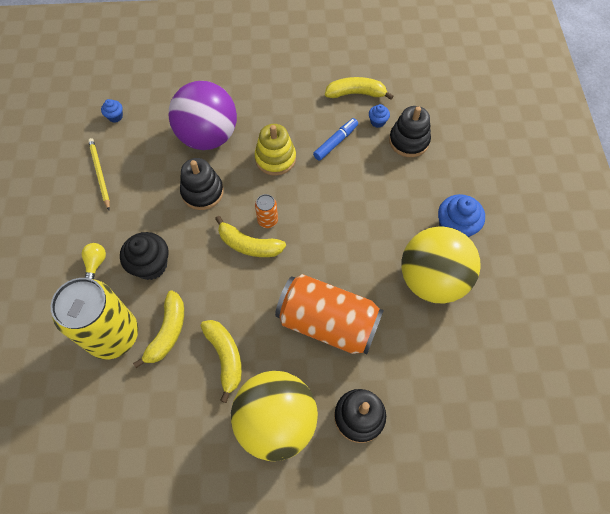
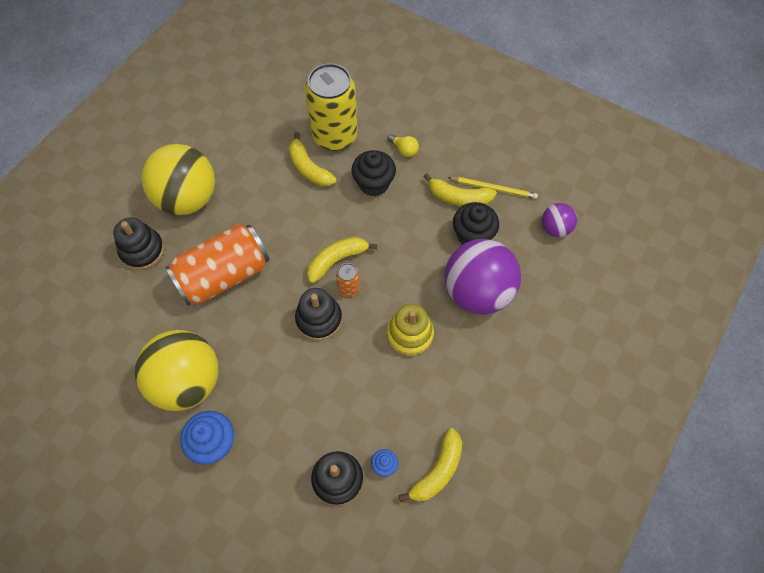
camera: 125 degrees right, 0 degrees up
(115, 117) = (555, 228): blue cupcake -> purple ball
(158, 164) = (472, 235): none -> black cupcake
(202, 192) = (417, 254): black stacking toy -> black stacking toy (319, 319)
(225, 357) = (258, 193): yellow banana -> yellow banana (458, 198)
(335, 142) = (389, 403): blue marker -> none

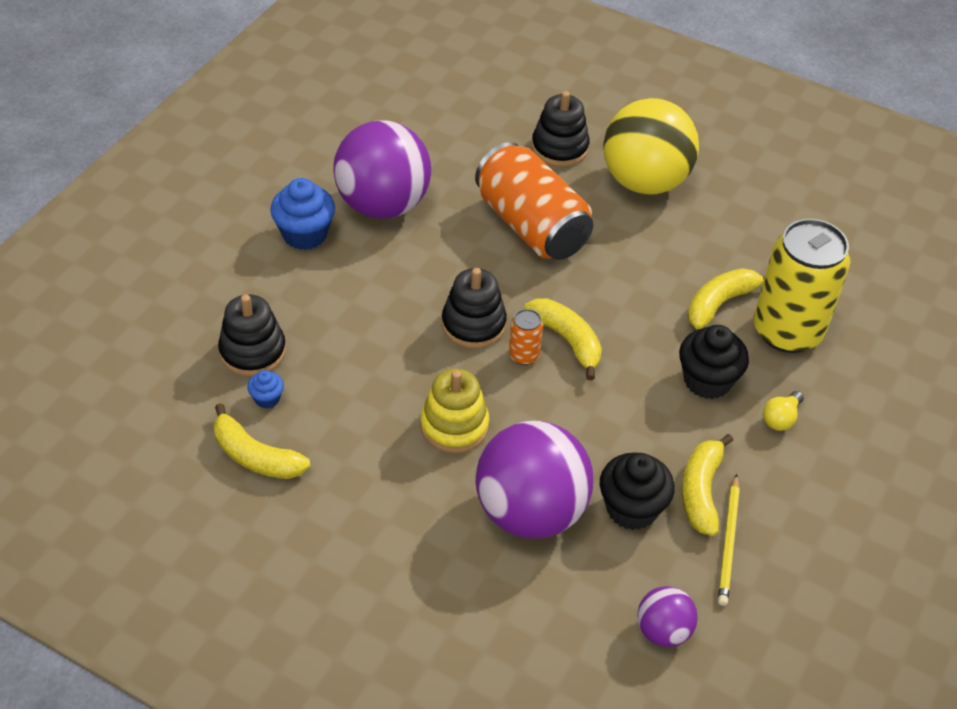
camera: 85 degrees right, 15 degrees down
(187, 381) = (383, 205): yellow ball -> purple ball

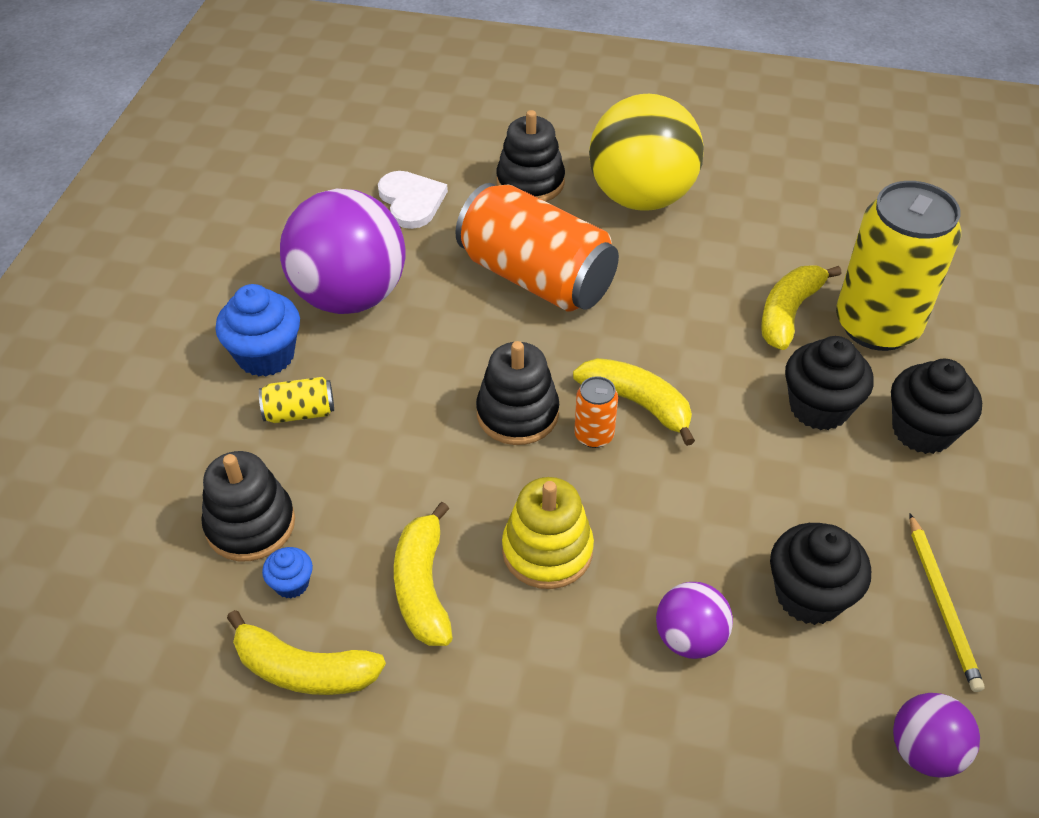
camera: 15 degrees left, 0 degrees up
(314, 282) = (299, 412): none -> yellow can
(459, 141) = (411, 201): none -> white heart
(530, 512) = (689, 638): purple ball -> purple ball, size x0.49
(701, 491) = (879, 547): yellow banana -> yellow banana (423, 586)
(780, 418) = (922, 430): yellow light bulb -> black cupcake

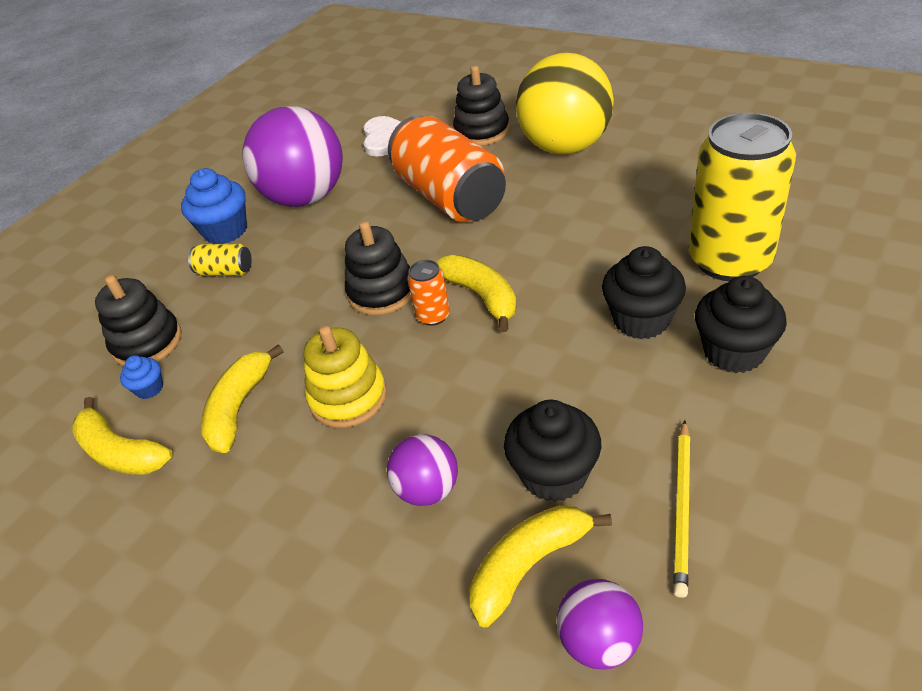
camera: 25 degrees right, 5 degrees down
(789, 313) = (650, 242): yellow banana -> yellow banana (529, 565)

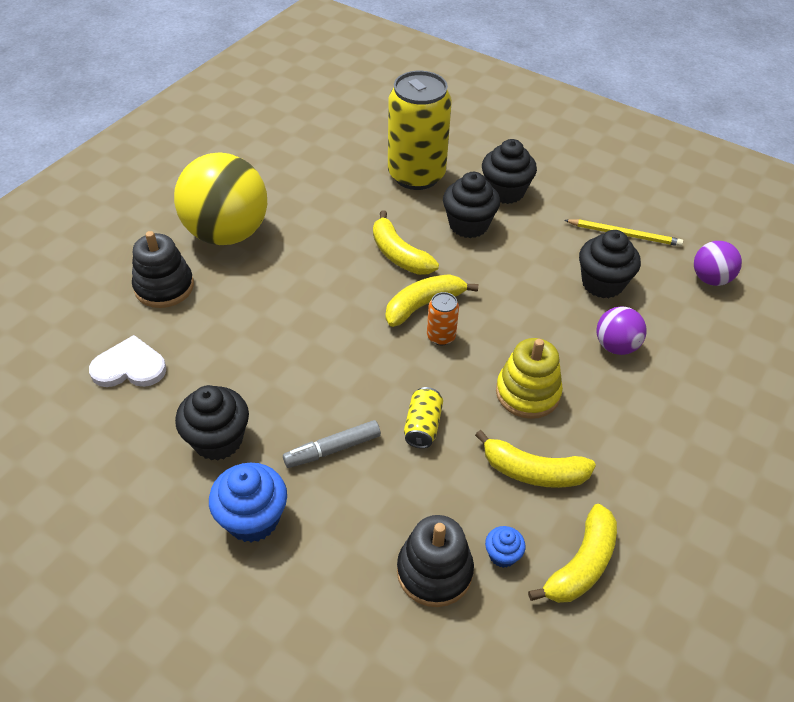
camera: 95 degrees left, 5 degrees up
(225, 271) = (332, 509): yellow can -> yellow can (422, 426)
(287, 261) = (332, 449): none -> grey marker
(306, 197) = (218, 440): purple ball -> black cupcake
(382, 292) = (401, 371): black stacking toy -> none
(450, 197) = (272, 317): orange can -> none
(529, 565) = (668, 301): yellow banana -> yellow banana (399, 254)

